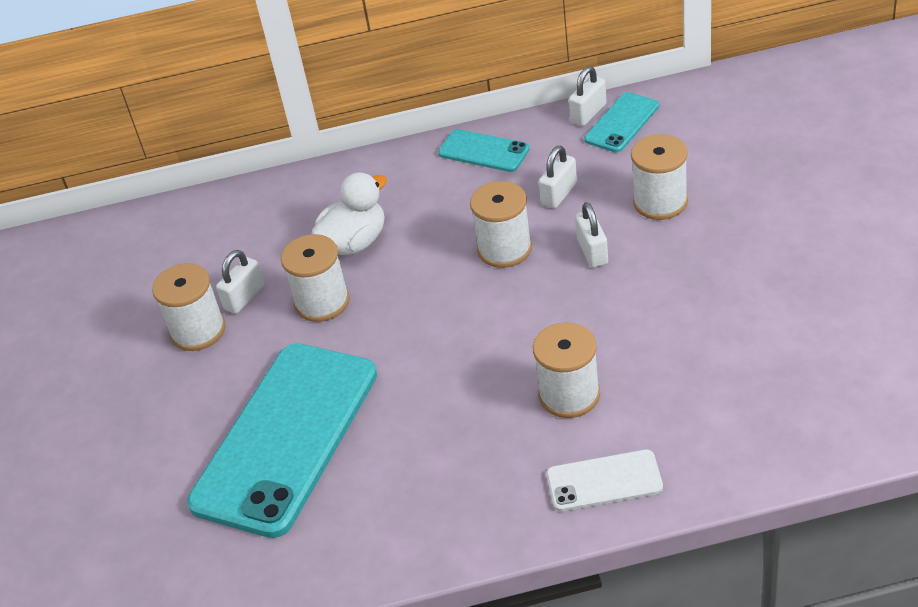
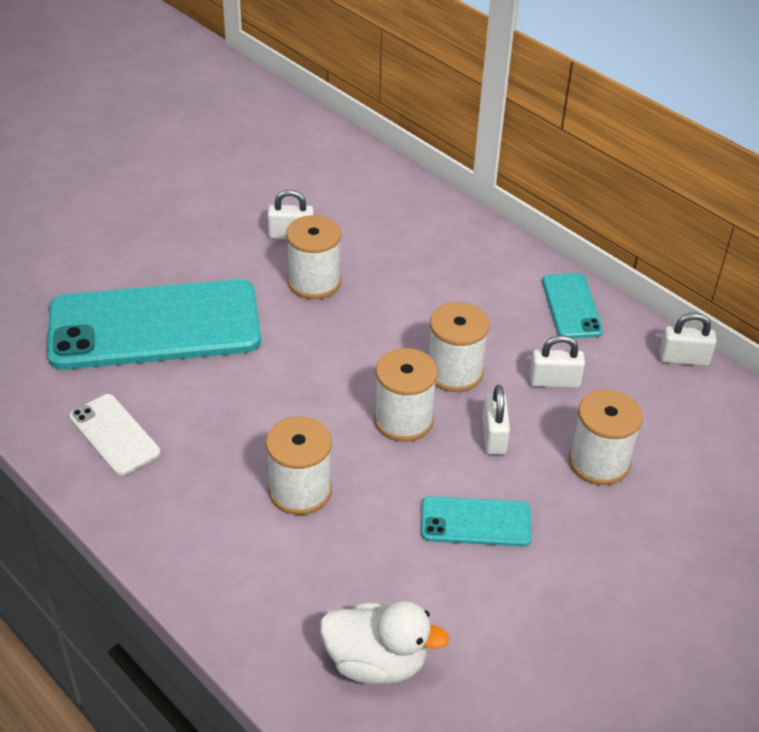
camera: 50 degrees right, 0 degrees up
(198, 331) = (239, 226): white spool -> white spool (403, 420)
(355, 242) = (396, 272): white duck -> white duck (376, 662)
(592, 251) = (493, 436): white padlock -> white padlock turned 45 degrees counterclockwise
(604, 481) = (209, 557): white phone -> white phone (114, 435)
(622, 123) = (690, 389): turquoise phone -> turquoise phone (475, 522)

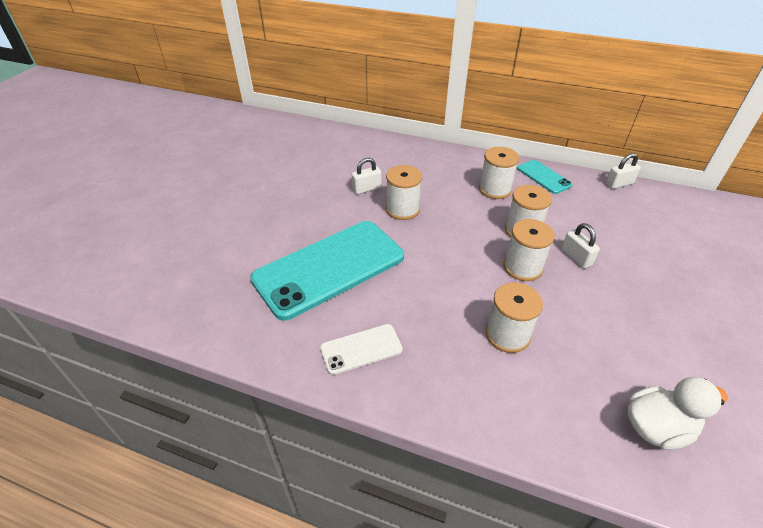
camera: 25 degrees left, 0 degrees up
(114, 435) = (361, 349): white phone -> white phone turned 45 degrees counterclockwise
(475, 522) = (617, 310): turquoise phone -> none
(554, 381) = (575, 217): white padlock -> none
(599, 462) = (638, 250): white spool -> white spool (495, 189)

